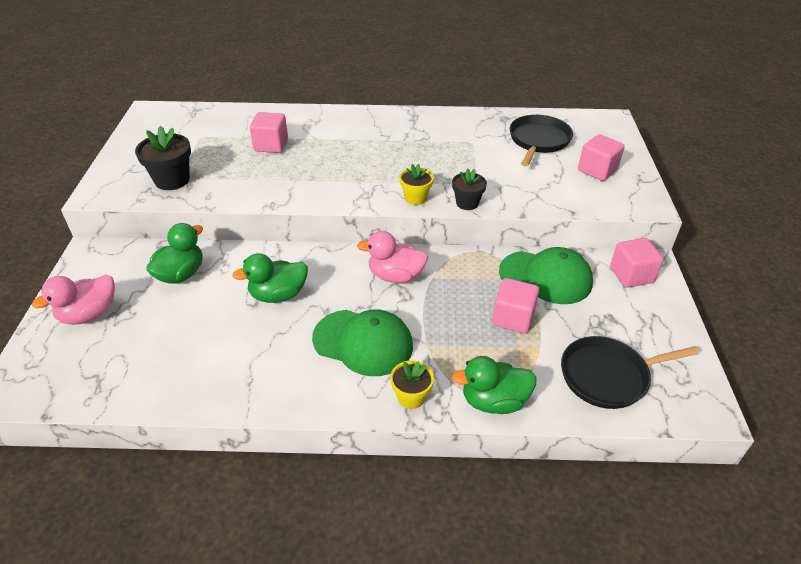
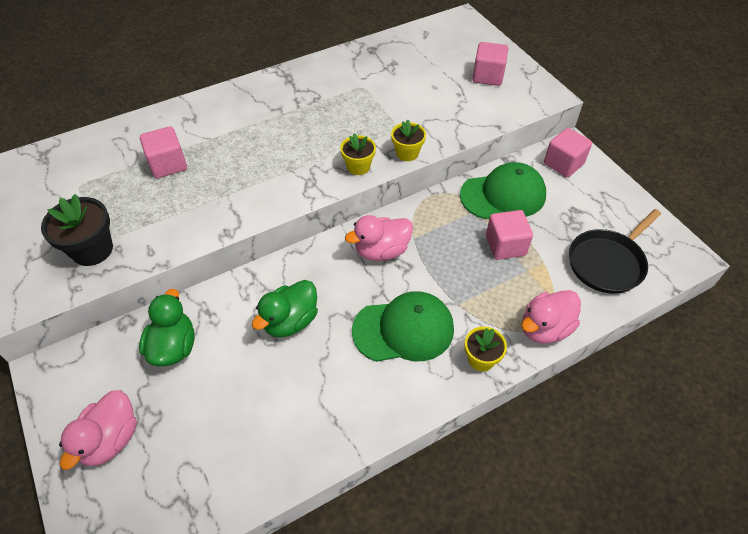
camera: 30 degrees left, 10 degrees up
(467, 203) = (407, 153): black flower pot -> yellow flower pot
(493, 401) = (545, 328): green duck -> pink duck
(538, 141) = (419, 63): black pan -> none

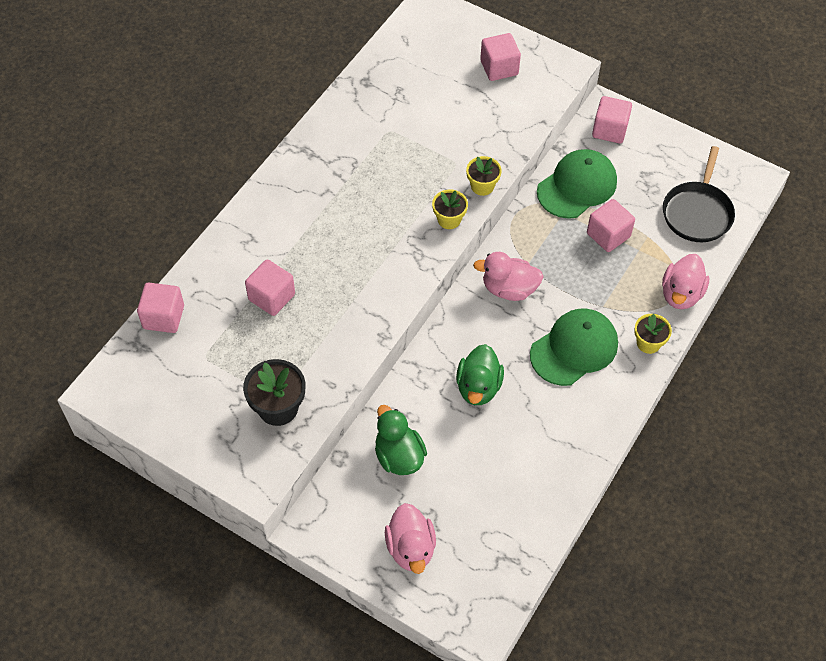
camera: 30 degrees left, 5 degrees up
(79, 144) = (163, 317): none -> pink cube
(381, 251) = (509, 289): pink duck -> pink duck turned 60 degrees clockwise

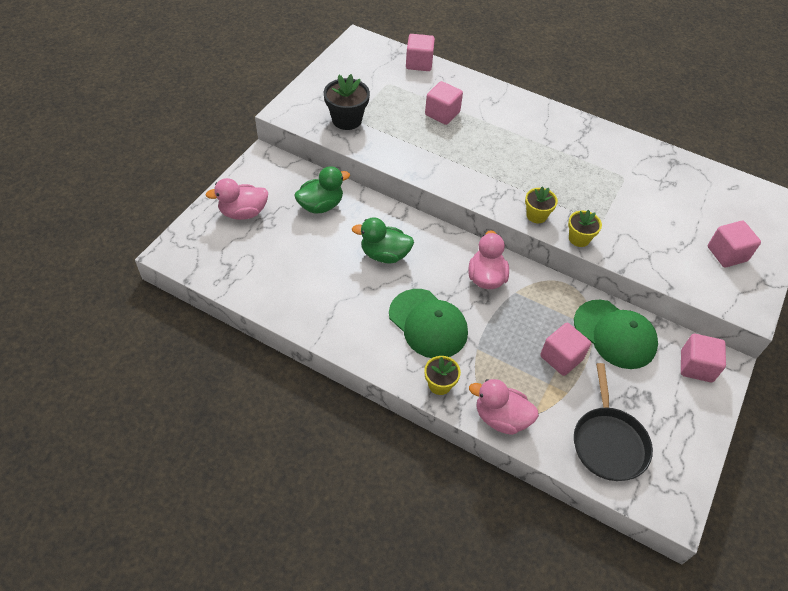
camera: 85 degrees right, 5 degrees down
(697, 213) = (608, 442): black pan -> black pan turned 105 degrees counterclockwise

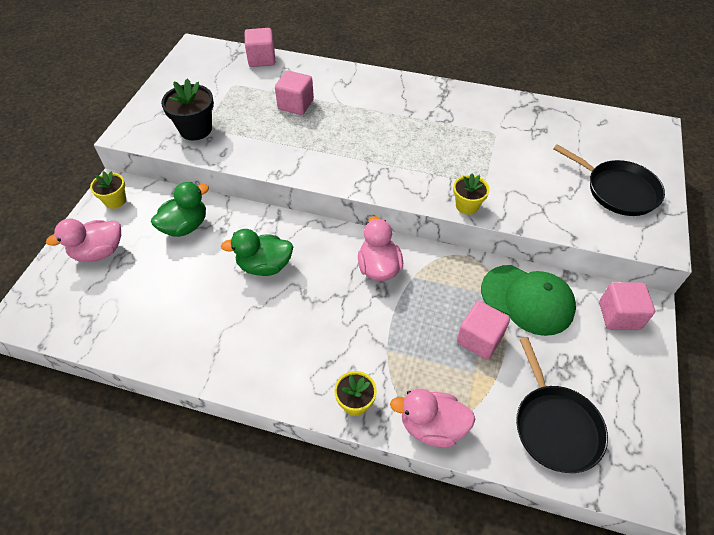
camera: 10 degrees left, 0 degrees up
(428, 324) = (327, 334): green cap -> none
(536, 215) = (417, 190): yellow flower pot -> yellow flower pot (115, 200)
(727, 254) = (618, 190): pink cube -> black pan

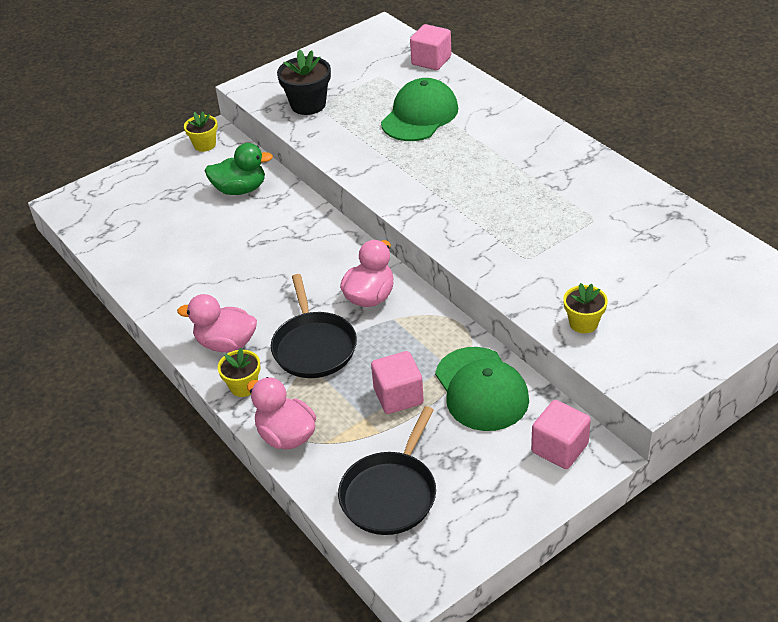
camera: 40 degrees right, 10 degrees down
(99, 252) = (157, 181): pink duck -> pink duck (226, 343)
(264, 266) = (274, 250): green duck -> none
(295, 104) = (420, 115): pink cube -> green cap
(467, 206) = (486, 270): yellow flower pot -> yellow flower pot (583, 323)
(618, 190) = (666, 327): black pan -> black pan (314, 346)

